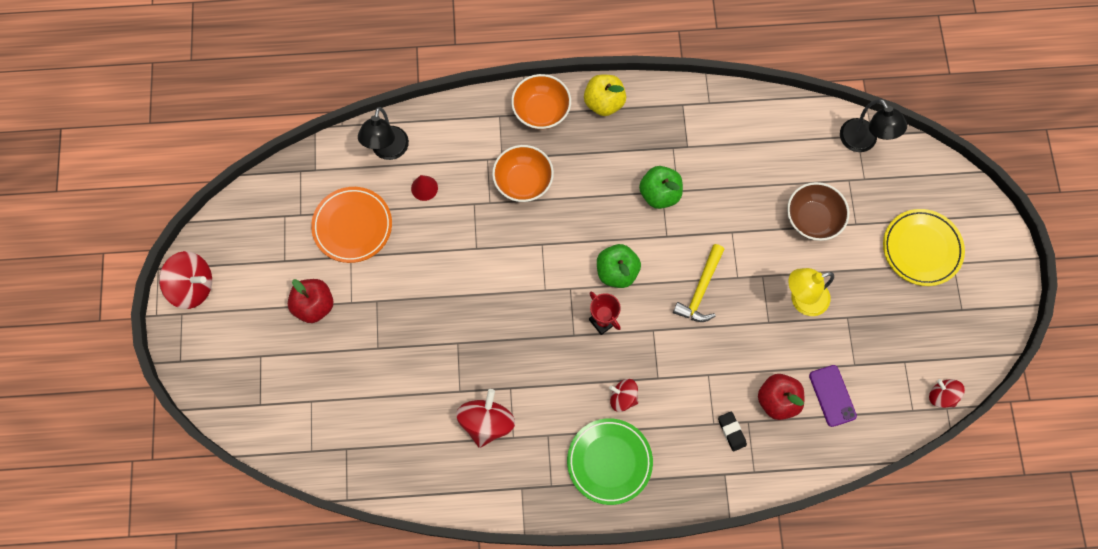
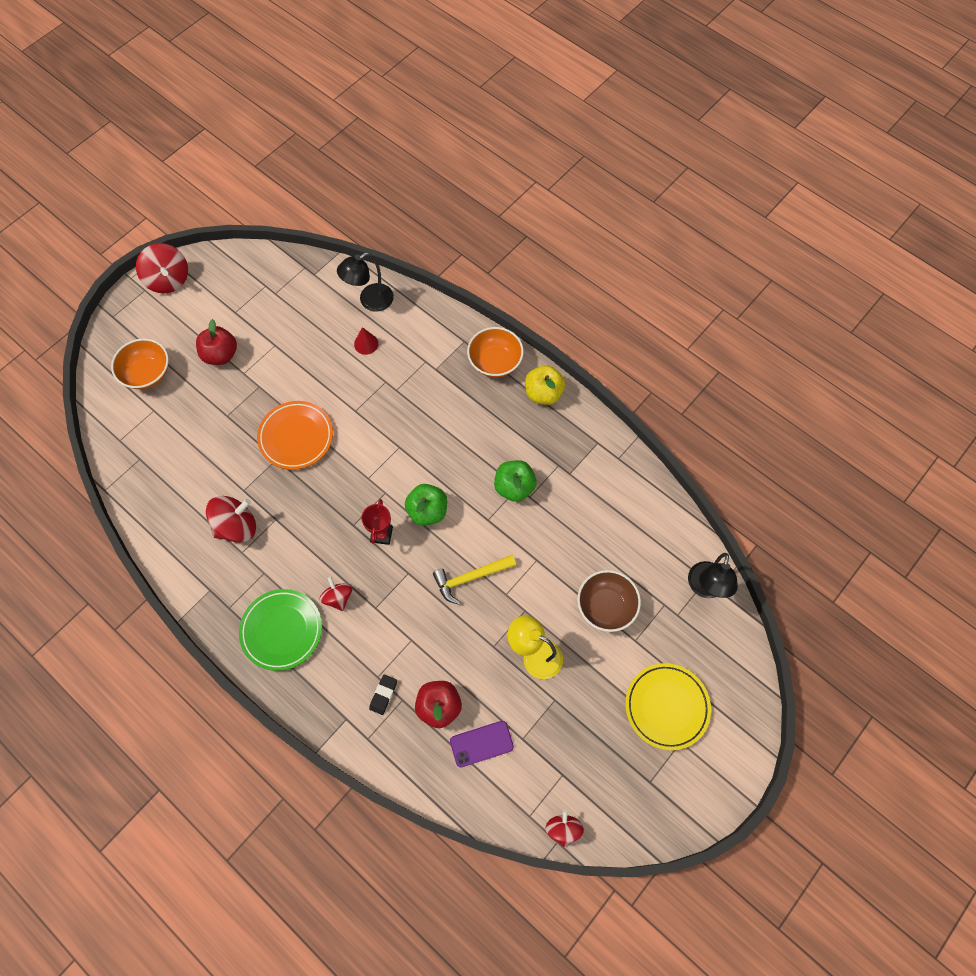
camera: 45 degrees right, 5 degrees down
(352, 226) = (297, 328): orange plate -> orange plate (296, 437)
(523, 181) = (432, 396): orange bowl -> orange bowl (147, 373)
(832, 396) = (481, 743): purple phone -> purple phone turned 45 degrees clockwise

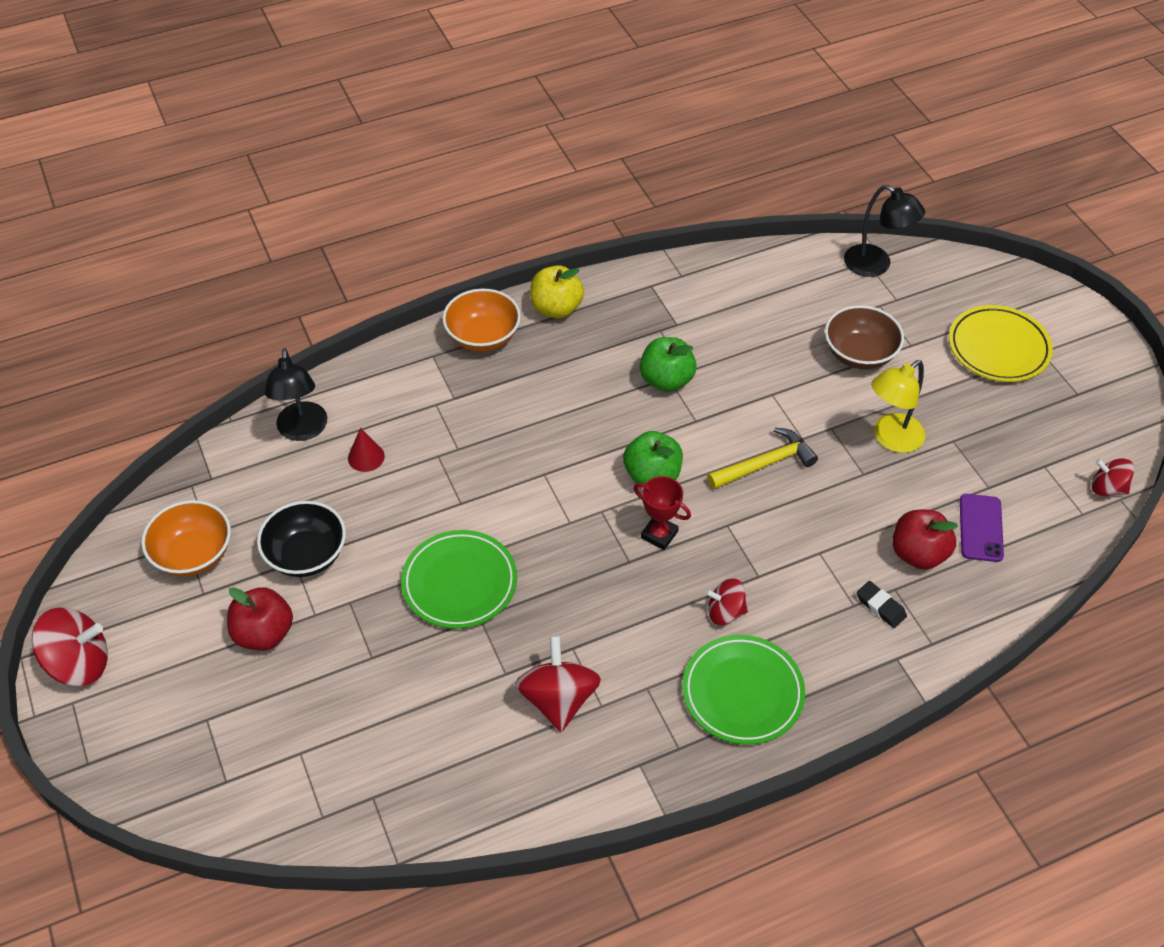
camera: 65 degrees left, 15 degrees down
(147, 373) = (229, 742): orange bowl -> orange bowl (193, 554)
(281, 349) = (306, 555): none -> black bowl
(296, 437) = (459, 583): orange plate -> green plate
(471, 578) = (765, 464): yellow hammer -> yellow hammer turned 120 degrees counterclockwise

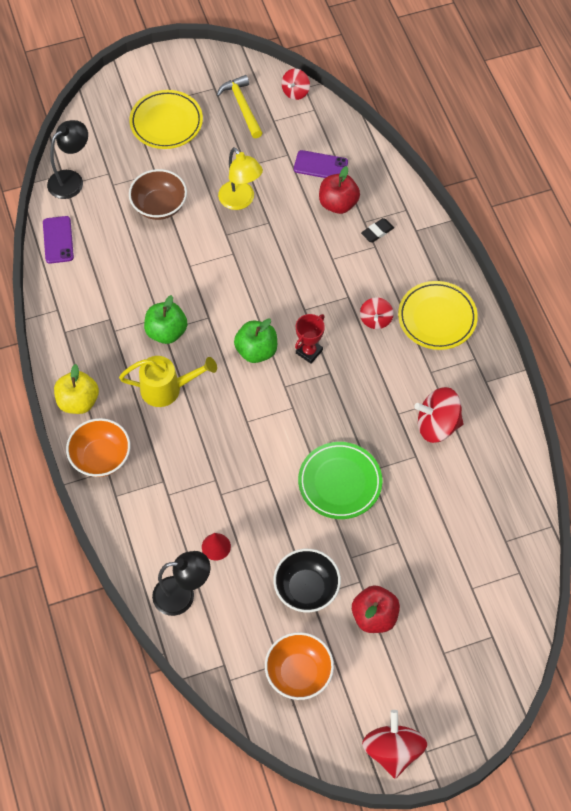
camera: 85 degrees left, 10 degrees up
(583, 389) = (167, 389): none -> yellow watering can
(742, 693) = (437, 318): green plate -> yellow plate
(765, 464) = (254, 279): yellow hammer -> yellow hammer (242, 106)
(782, 264) = (58, 240): none -> purple phone

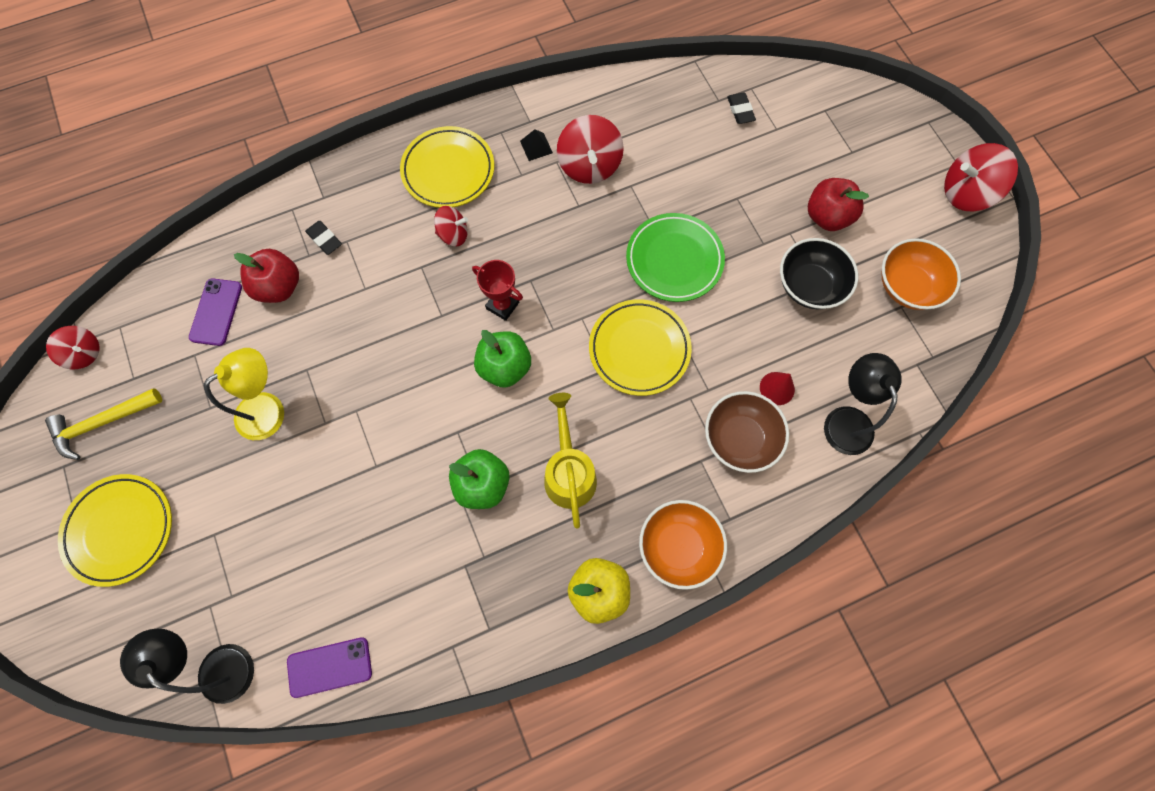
camera: 95 degrees left, 10 degrees up
(159, 206) = (273, 521): brown bowl -> brown bowl (740, 438)
(261, 447) = (639, 349): none -> yellow plate
(458, 385) = (536, 147): none -> black pyramid
(493, 558) = (740, 110): none -> black eraser

